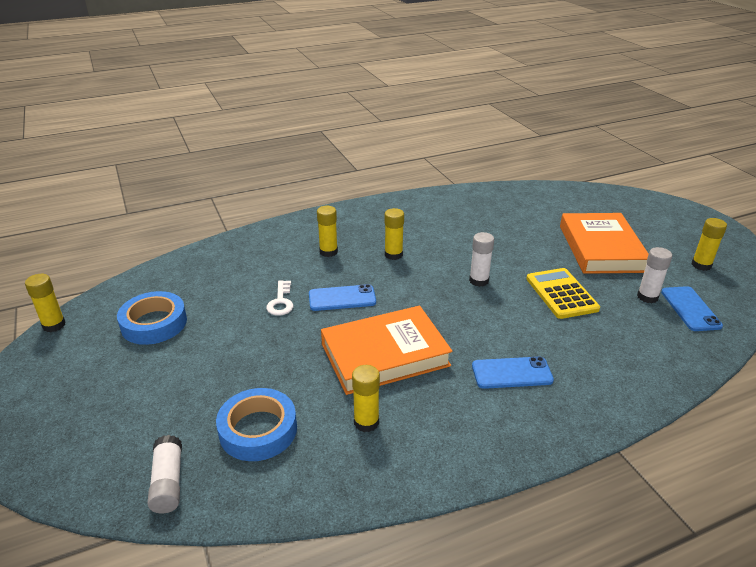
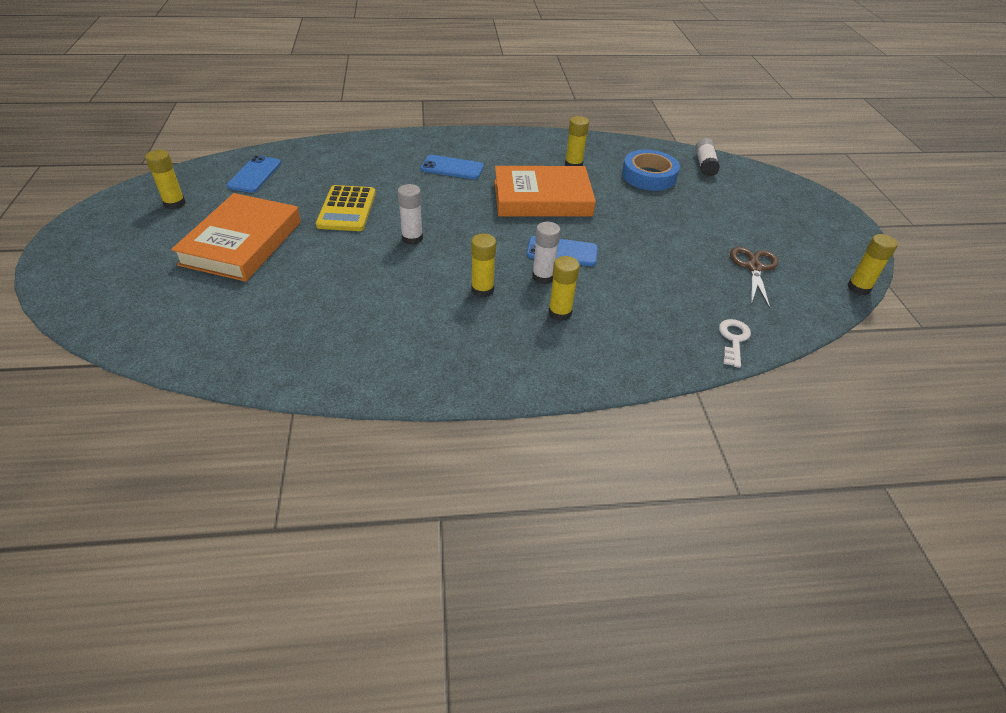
camera: 165 degrees left, 10 degrees up
(154, 323) = (754, 267): blue tape -> brown scissors
(281, 302) = (626, 262): white key -> white key (733, 340)
(647, 297) = (274, 190): white glue stick -> white glue stick (543, 277)

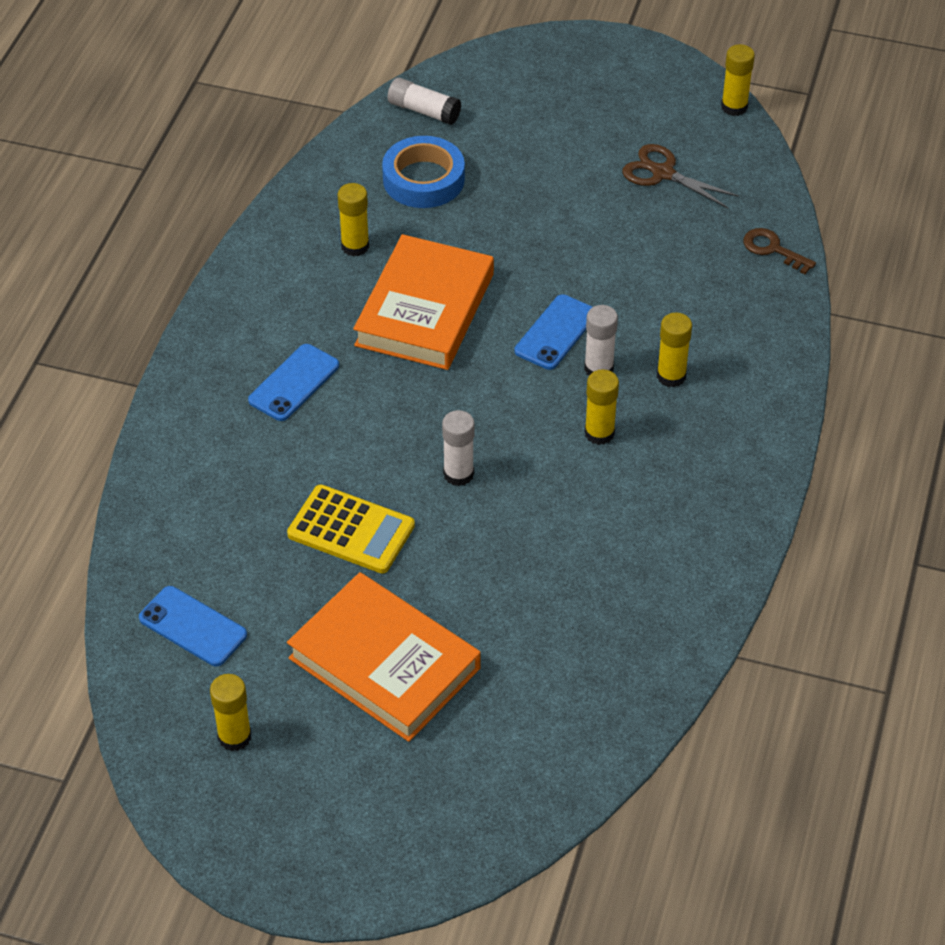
camera: 65 degrees left, 5 degrees up
(733, 340) = (773, 249): white key -> brown key

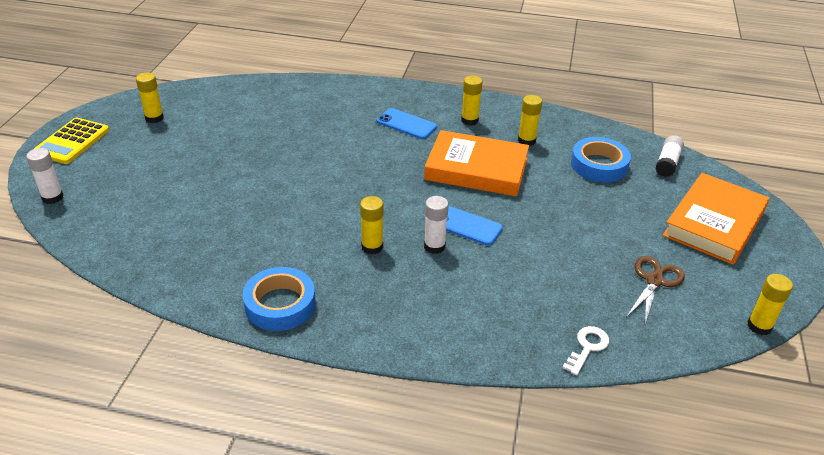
camera: 85 degrees right, 10 degrees down
(193, 626) = (230, 102): blue phone -> none
(351, 530) = (291, 148): yellow calculator -> yellow calculator (72, 142)
(384, 663) = (191, 163): orange book -> orange book (714, 223)
(458, 474) = (335, 186): white glue stick -> white glue stick (52, 197)
(671, 376) = (431, 283): yellow glue stick -> yellow glue stick (469, 120)
(713, 528) = (280, 304): none -> blue tape
(773, 249) = (587, 347): brown key -> white key

